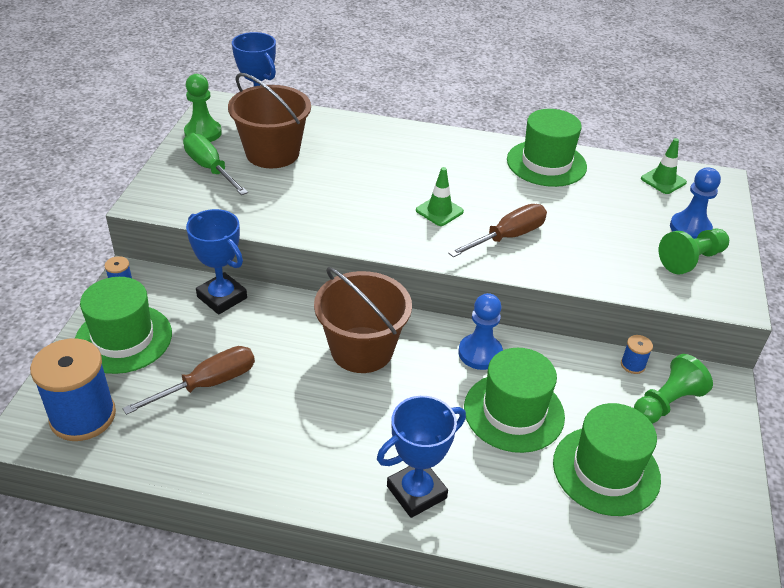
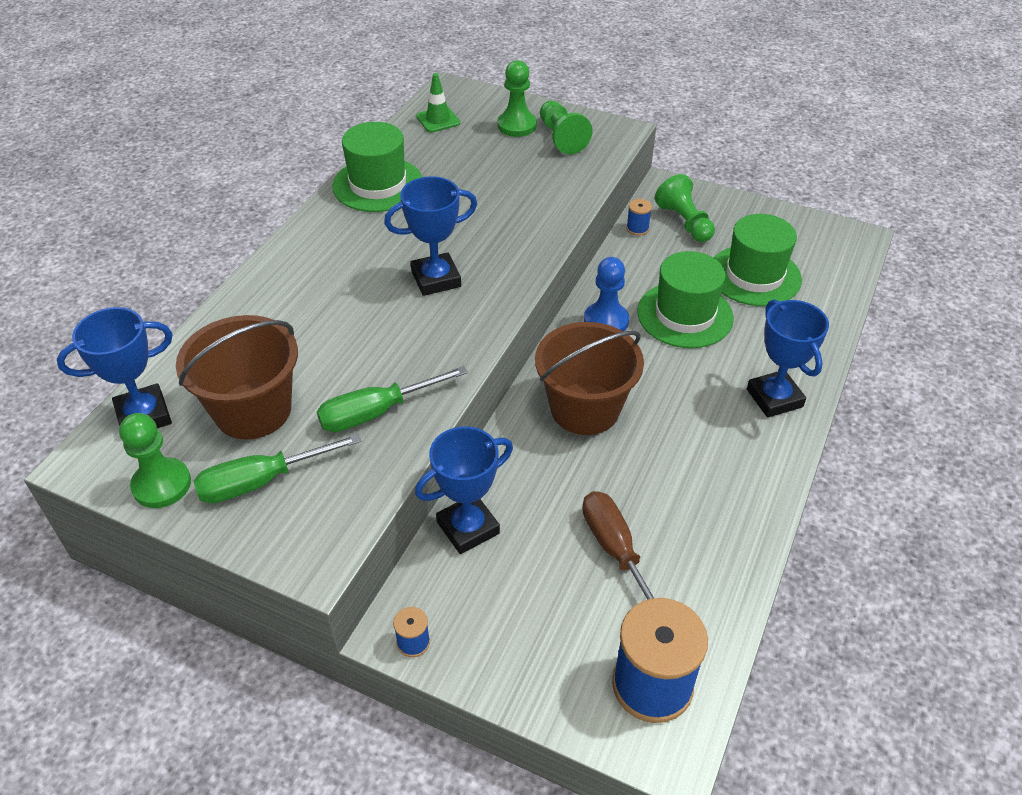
camera: 75 degrees left, 5 degrees up
(123, 338) = (521, 640): green hat -> none
(282, 205) = (376, 412): none -> green screwdriver
(439, 211) = (436, 279): green traffic cone -> blue trophy
(508, 237) = (496, 239): brown screwdriver -> none
(690, 228) = (517, 125): blue pawn -> green pawn

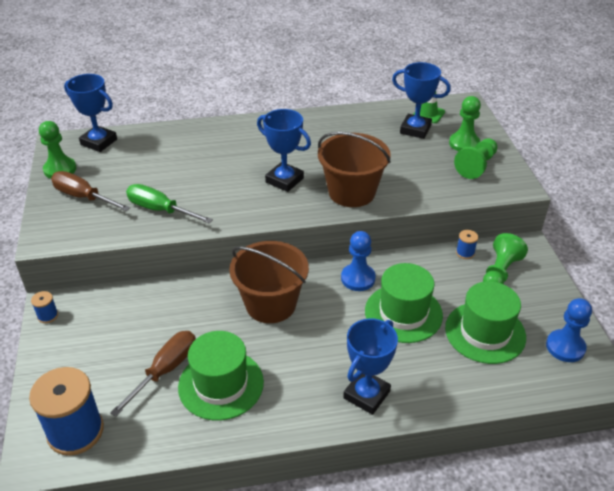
camera: 55 degrees right, 5 degrees down
(253, 410) = (128, 170): brown bucket -> brown bucket (351, 192)
(261, 481) = (83, 197): green screwdriver -> brown screwdriver
(378, 185) = (342, 123): green hat -> green hat (221, 384)
(468, 528) = (138, 299): blue trophy -> blue trophy (415, 129)
(809, 239) = (565, 347): none -> blue pawn

